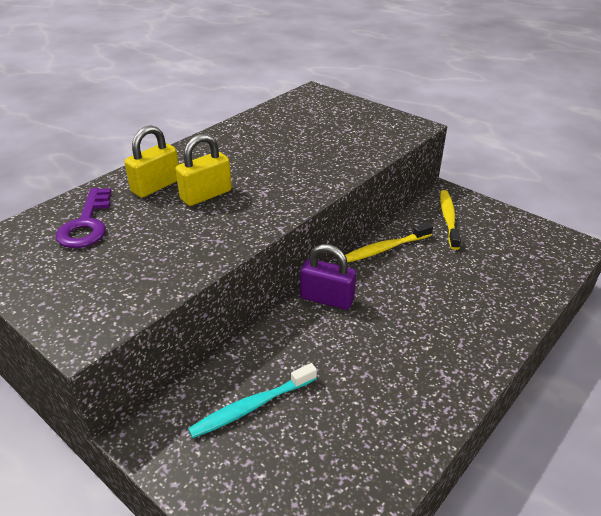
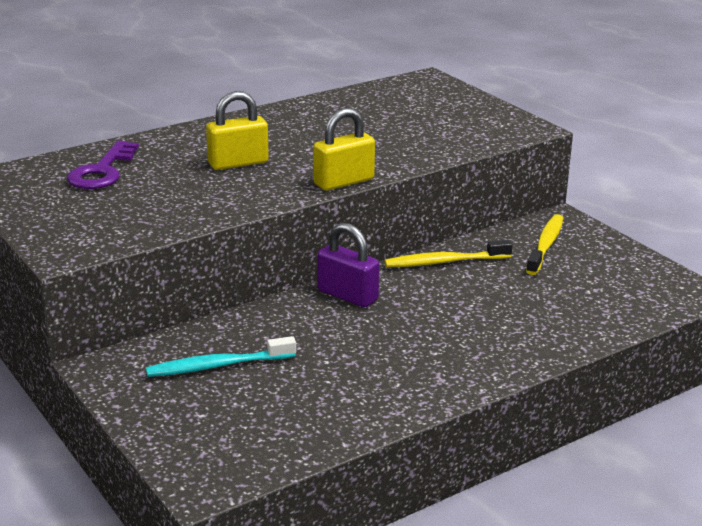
camera: 15 degrees right, 10 degrees down
(156, 186) = (188, 149): yellow padlock -> yellow padlock (343, 182)

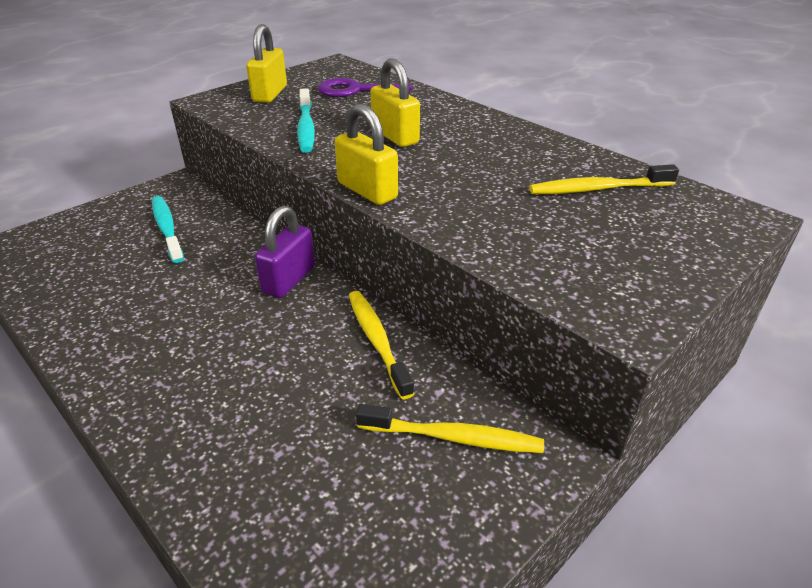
camera: 80 degrees right, 10 degrees up
(73, 216) = (270, 94): none -> yellow padlock
(191, 200) = (306, 128): none -> turquoise toothbrush
(374, 108) = (598, 189): none -> yellow toothbrush

